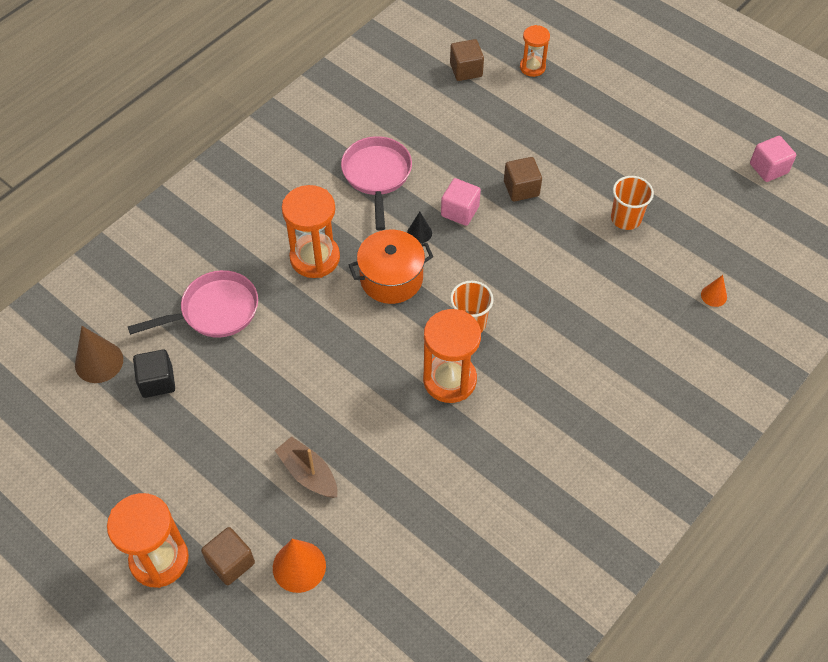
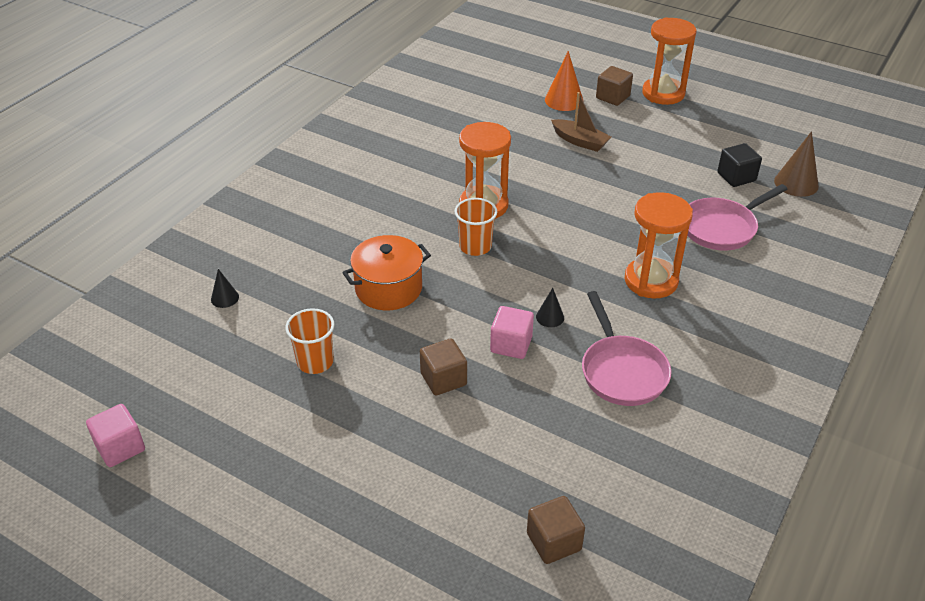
camera: 170 degrees right, 15 degrees down
(391, 278) = (564, 273): orange pot -> orange pot (388, 288)
(532, 67) = (453, 563): orange hourglass -> none
(714, 295) = (225, 298): orange cone -> black cone

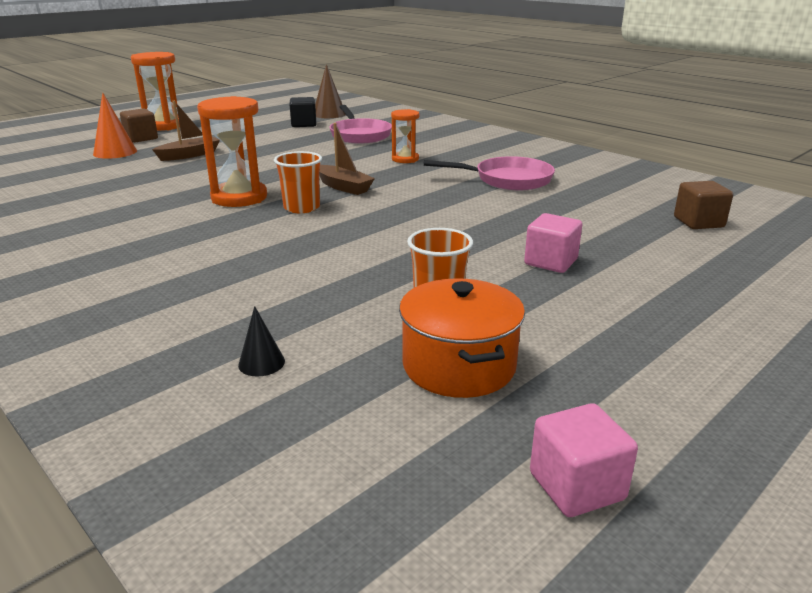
camera: 75 degrees left, 15 degrees down
(388, 288) = (334, 252): orange pot -> orange pot (458, 365)
(443, 379) = (494, 241): brown cube -> none
(511, 345) = (458, 210): pink cube -> pink cube (550, 262)
(539, 257) = (343, 187): none -> brown boat
(550, 317) = (428, 193): black cone -> none
(651, 281) = (405, 159): orange hourglass -> orange hourglass, size x0.58

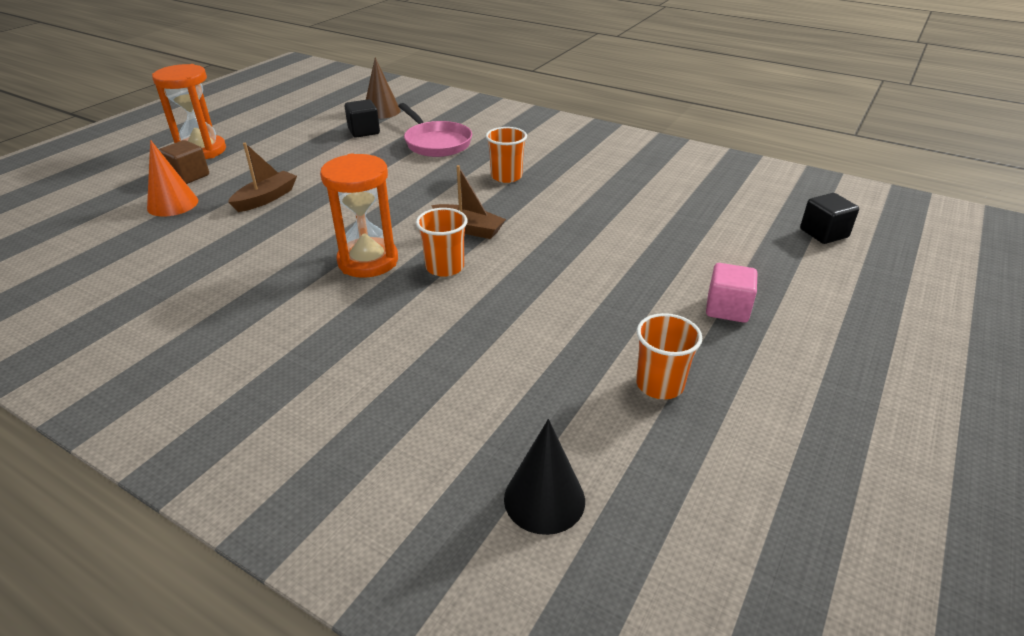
camera: 15 degrees left, 10 degrees up
(261, 363) = (544, 499): black cone -> black cone, size x1.78
(405, 159) = (506, 176): orange hourglass -> orange cup
(458, 365) = (723, 463): orange pot -> none
(507, 180) = (624, 196): pink pan -> none
(576, 486) = (894, 584): pink cube -> none
(698, 222) = (823, 233): brown cube -> black cube

